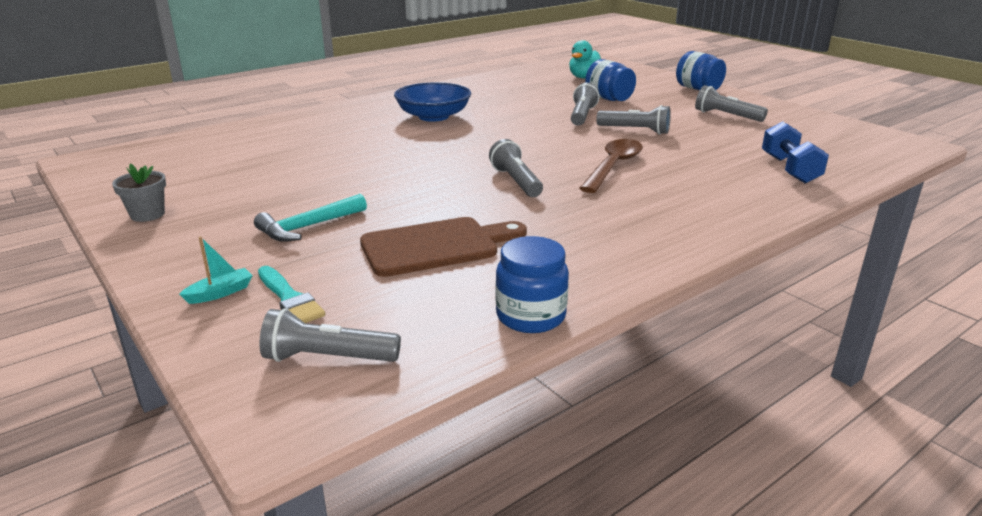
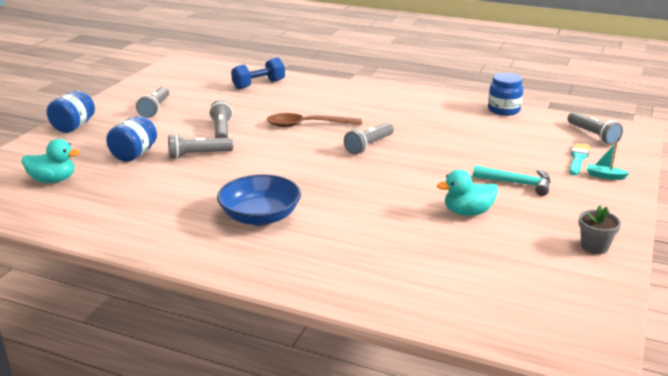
camera: 120 degrees left, 0 degrees up
(305, 183) = (467, 212): none -> turquoise duck
(436, 246) = (480, 143): brown cutting board -> none

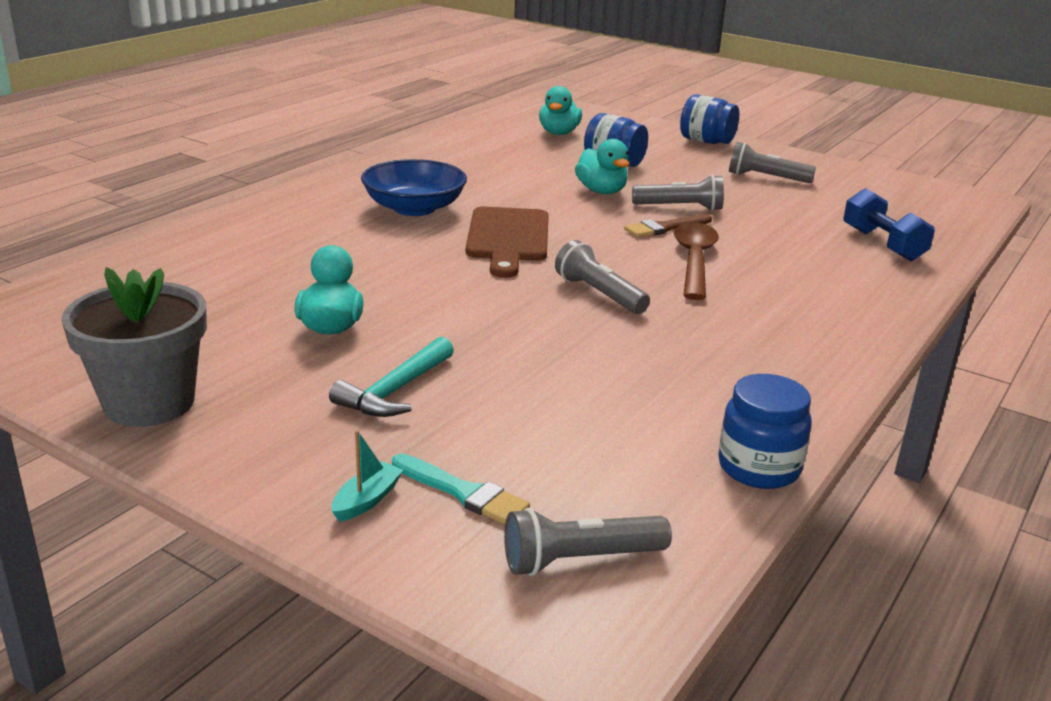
camera: 100 degrees right, 0 degrees up
(198, 155) = (601, 191): grey flashlight -> turquoise duck
(259, 133) = (665, 228): none -> brown brush
(302, 177) = (508, 238): none -> brown cutting board
(594, 246) = (149, 403): grey flower pot -> grey flower pot, size x1.90

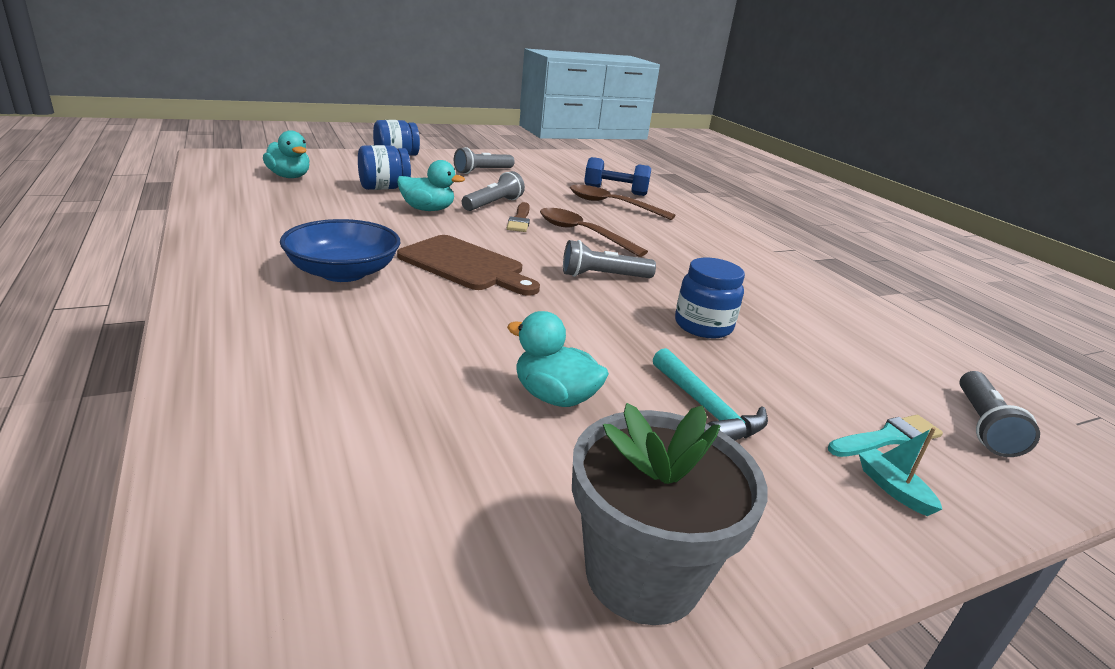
camera: 60 degrees left, 0 degrees up
(758, 468) = (874, 327): blue jar -> blue jar (703, 326)
(826, 254) = (612, 205): none -> brown spoon

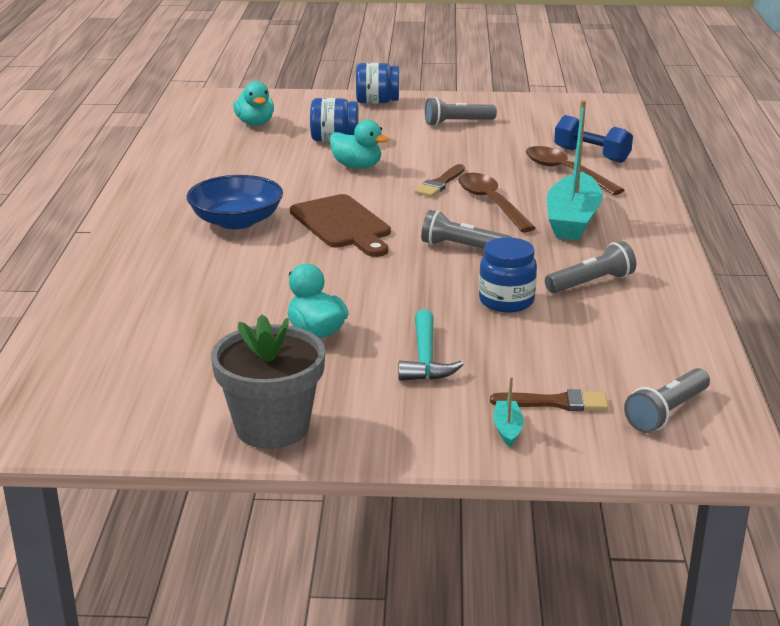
camera: 30 degrees right, 0 degrees up
(493, 204) = (429, 164): grey flashlight -> grey flashlight (591, 283)
(664, 242) = (572, 220): none -> turquoise boat
(887, 438) = (556, 403): turquoise brush -> brown brush

